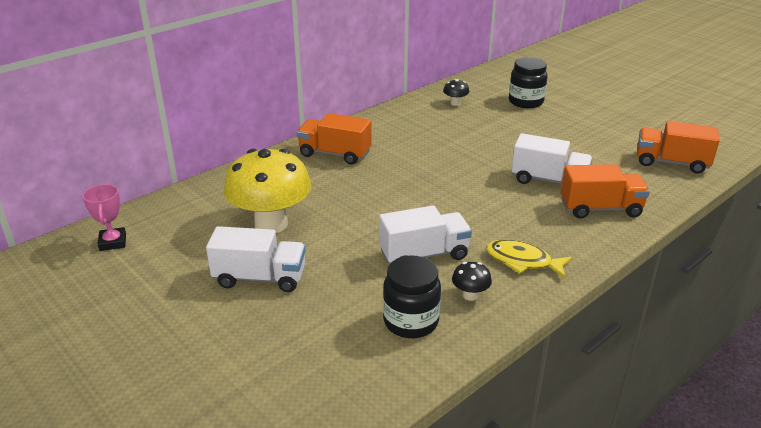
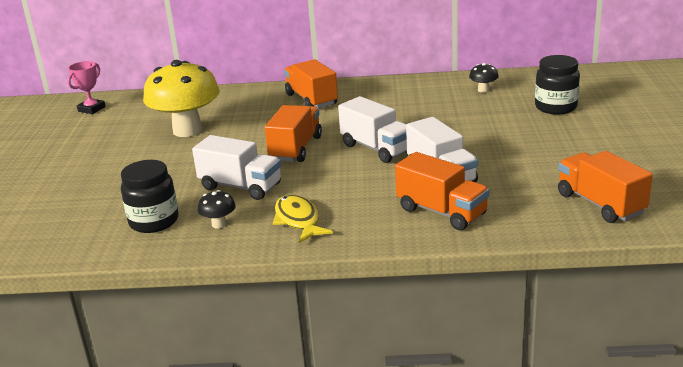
camera: 45 degrees right, 5 degrees down
(260, 278) = (124, 159): white truck -> white truck (376, 148)
(405, 202) = (296, 149): none -> orange truck

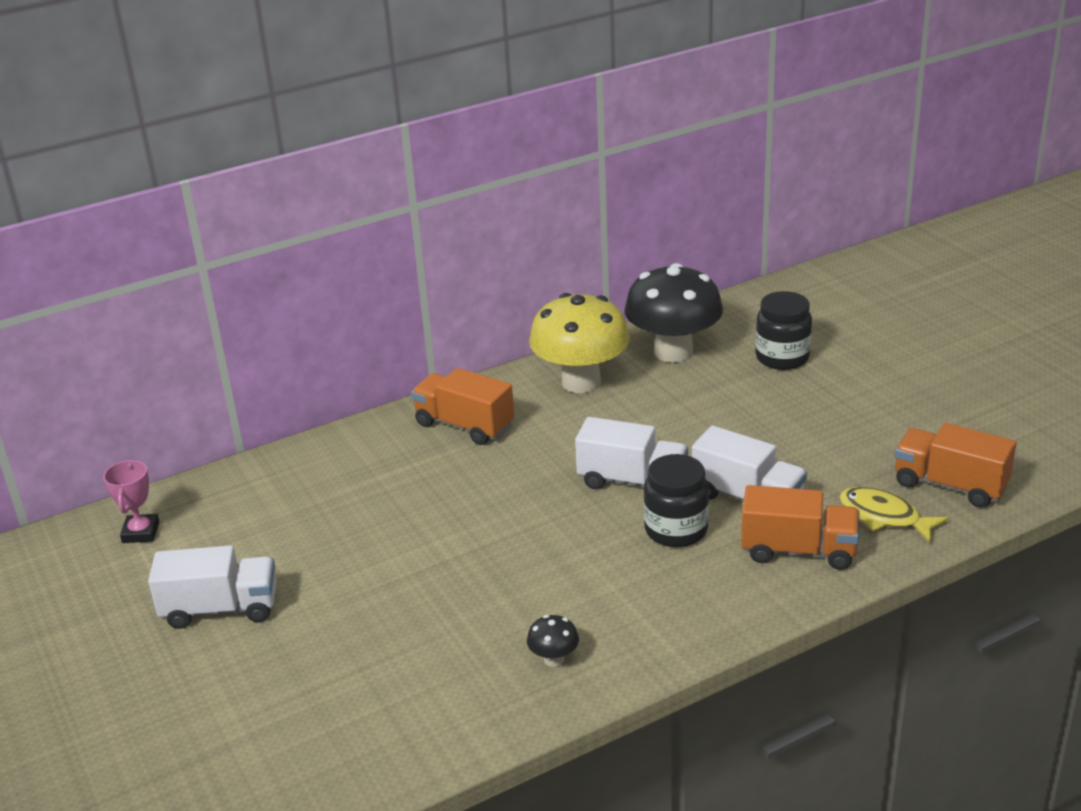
camera: 30 degrees left, 5 degrees up
(154, 221) = (462, 685): black jar -> black jar (676, 530)
(187, 130) = (341, 527): yellow mushroom -> yellow mushroom (581, 382)
(240, 187) = (519, 594): white truck -> white truck (221, 609)
(296, 149) = (529, 512): orange truck -> none
(298, 220) = (646, 619): yellow fish -> yellow fish (884, 517)
(483, 90) = (673, 352): black mushroom -> black mushroom, size x2.46

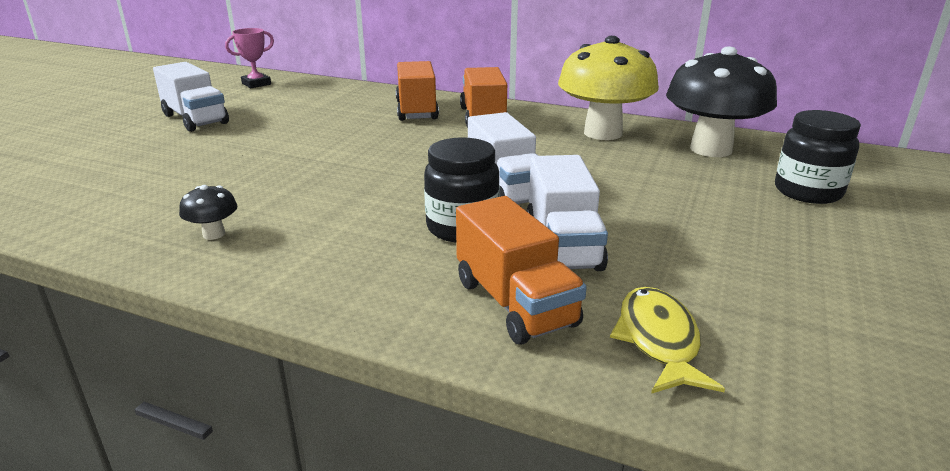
camera: 50 degrees right, 5 degrees down
(950, 485) = (804, 371): orange truck -> orange truck (416, 110)

